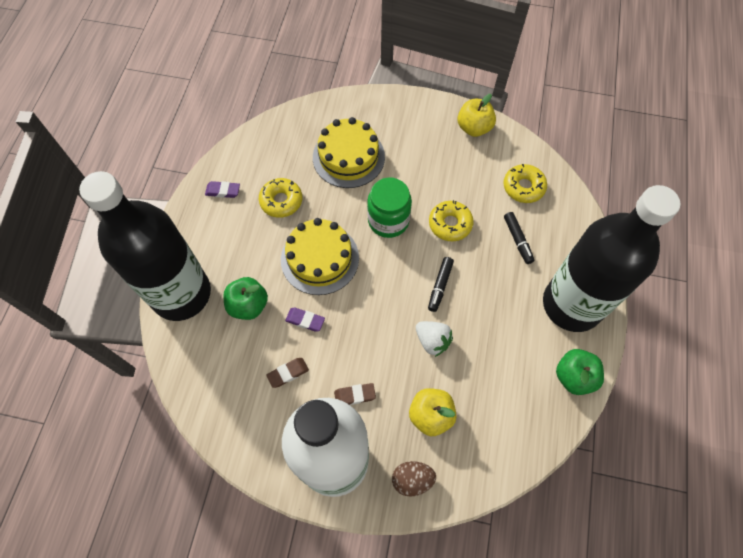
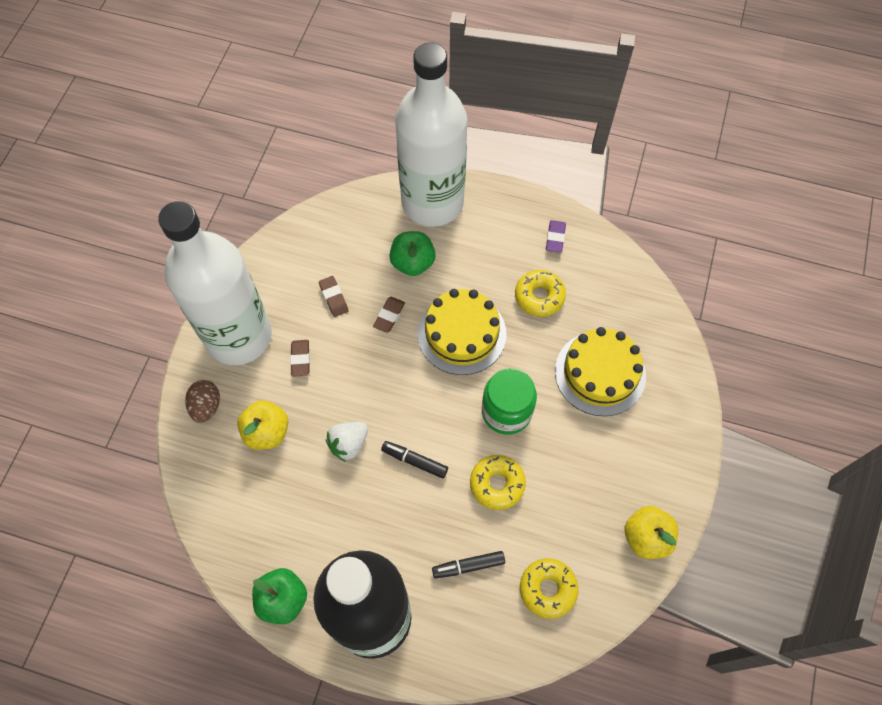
camera: 95 degrees right, 0 degrees up
(181, 294) = (432, 202): black bottle -> white bottle
(305, 320) = (389, 316): purple eraser -> brown eraser

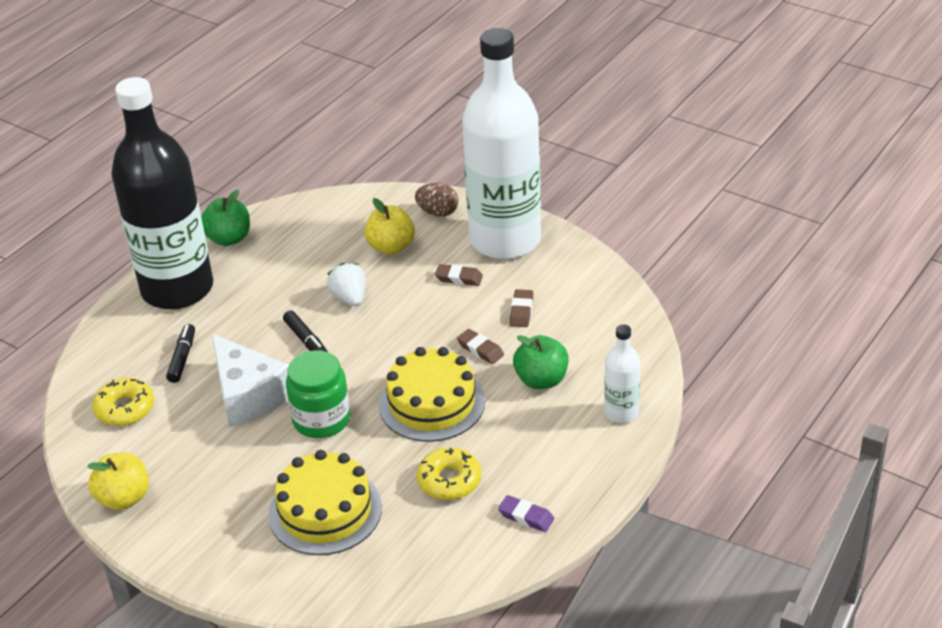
camera: 110 degrees right, 25 degrees down
(334, 298) = (521, 311): brown eraser -> brown eraser turned 75 degrees counterclockwise
(415, 461) = (306, 340): black marker -> black marker turned 105 degrees clockwise
(432, 202) = (621, 412): white bottle -> white bottle, size x0.42
(497, 484) = (248, 395): yellow donut -> white cheese

